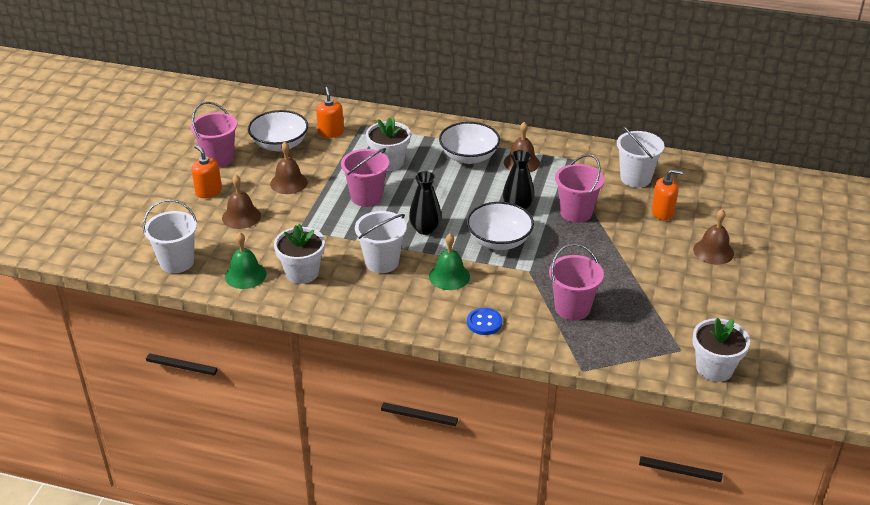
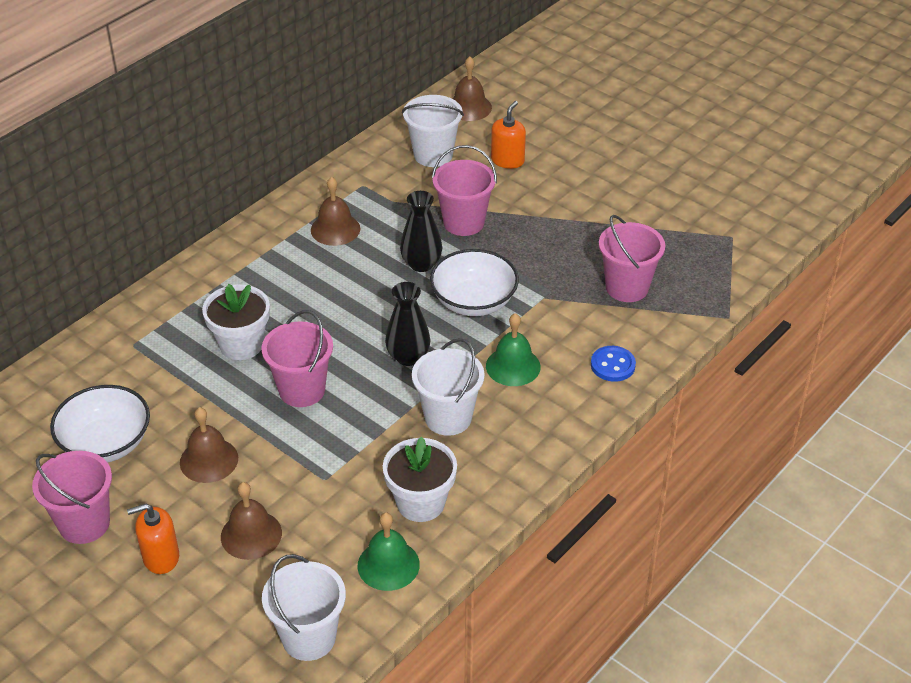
camera: 65 degrees left, 5 degrees up
(331, 132) = (122, 380): orange soap dispenser -> none
(469, 156) = (287, 268): white bowl -> none
(713, 251) = (595, 153): brown bell -> brown bell (469, 107)
(714, 368) = (770, 225): white flower pot -> none

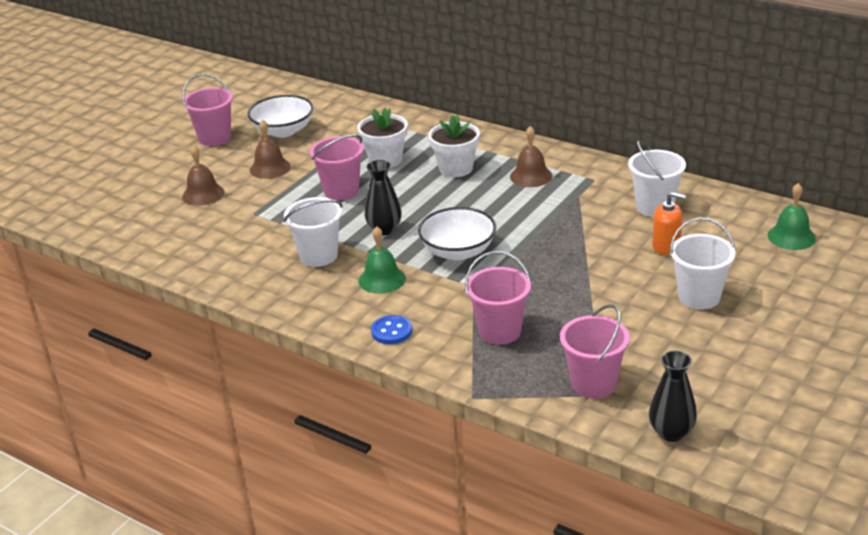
camera: 85 degrees right, 10 degrees down
(161, 557) = (186, 167): orange soap dispenser -> none
(309, 638) = (114, 228): white bucket -> white bucket (699, 297)
(388, 565) = (173, 249): green bell -> green bell (791, 236)
(420, 503) = (230, 255): white flower pot -> white flower pot (456, 168)
(421, 264) = (499, 220): black vase -> black vase (671, 432)
(463, 222) = (563, 234): pink bucket -> pink bucket (593, 383)
(469, 107) = (741, 216): brown bell -> none

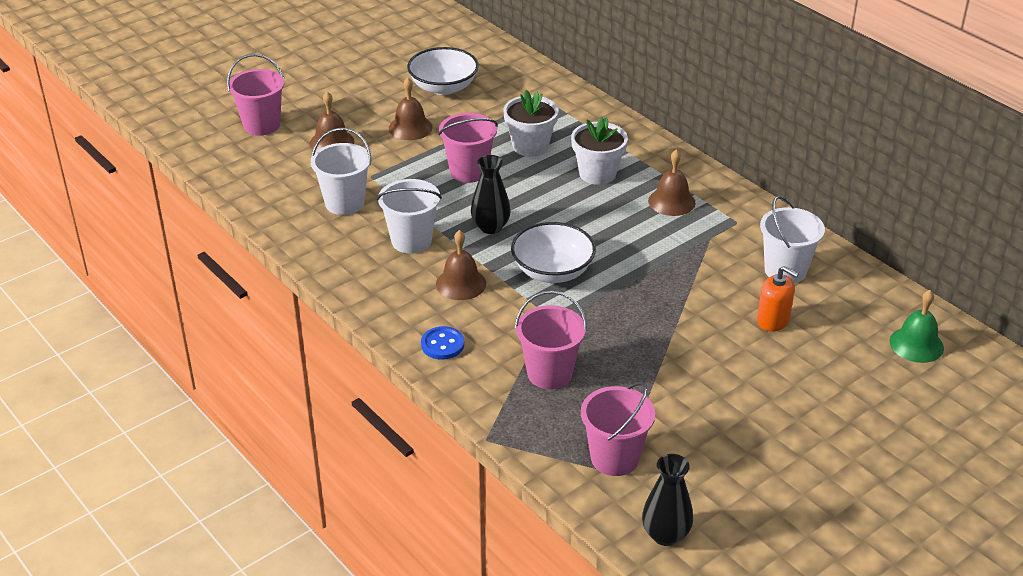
camera: 15 degrees right, 5 degrees up
(214, 138) = (372, 79): pink bucket -> pink bucket (261, 125)
(382, 279) = (461, 284): green bell -> brown bell
(699, 297) = (776, 389): white bucket -> white bucket (344, 203)

